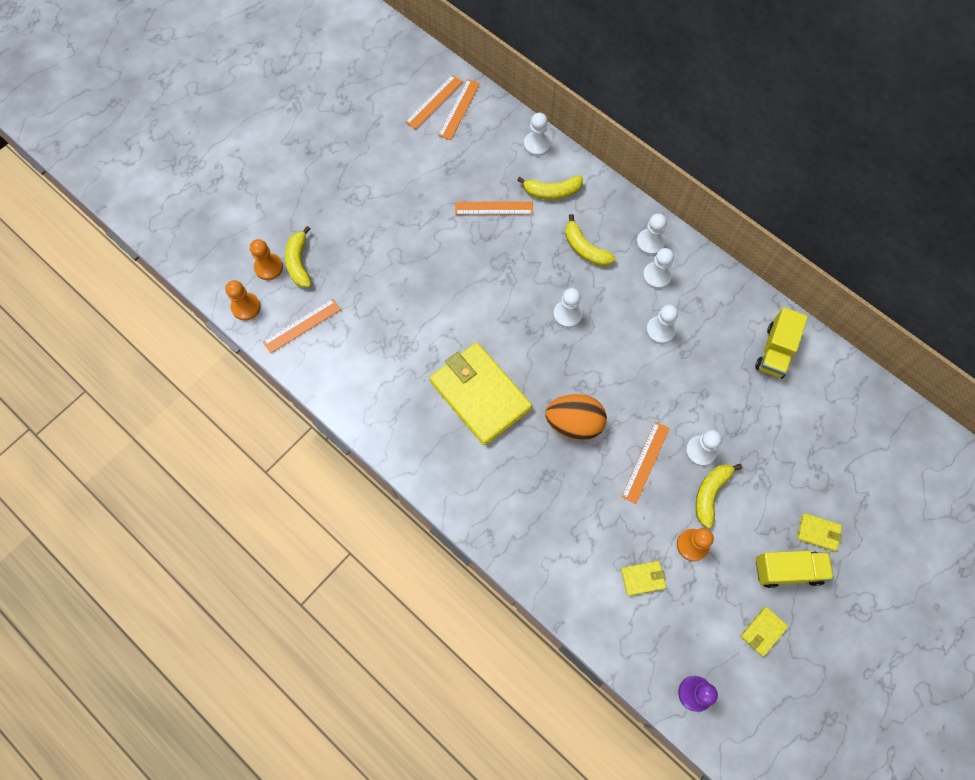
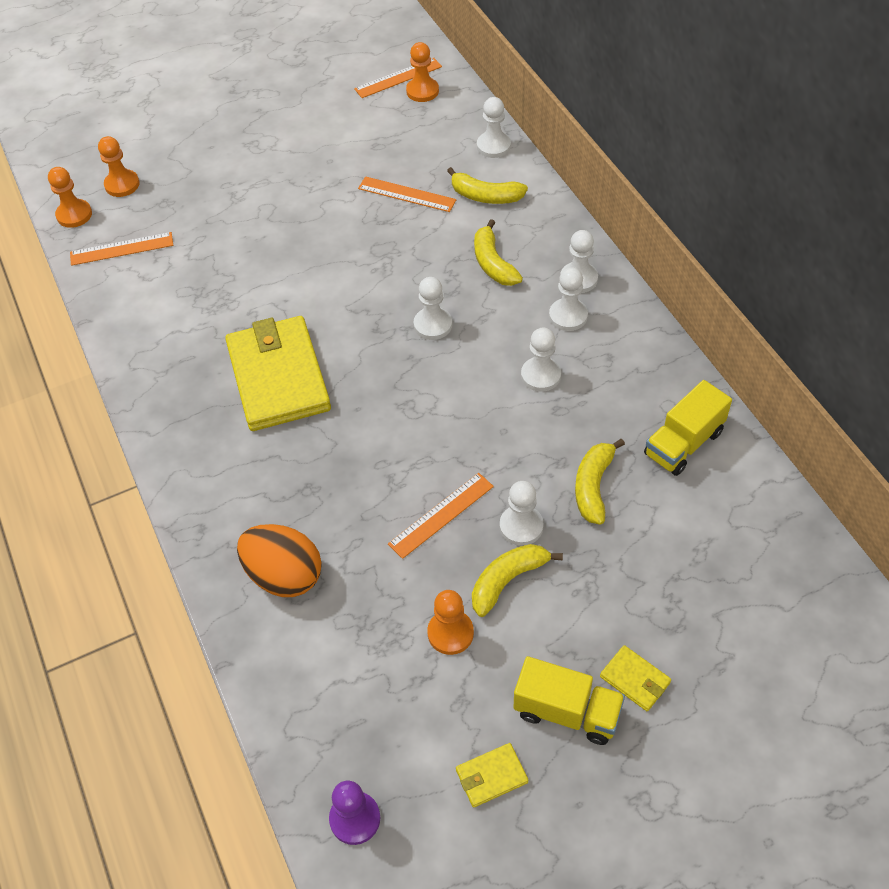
camera: 25 degrees right, 15 degrees down
(299, 263) = (157, 189): yellow banana -> yellow banana (593, 486)
(459, 109) = (422, 91): orange ruler -> orange pawn
(574, 423) = (374, 443): orange egg -> orange egg (284, 575)
(643, 578) = (363, 649): yellow wallet -> none

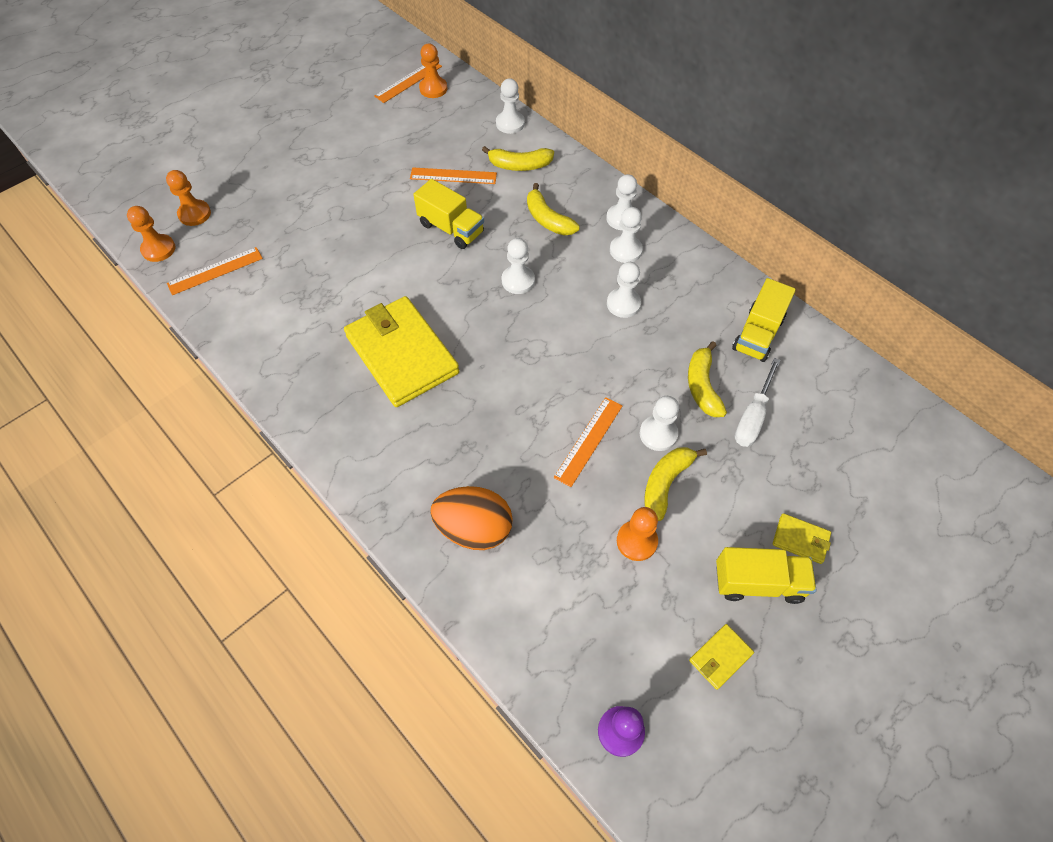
camera: 20 degrees left, 5 degrees up
(382, 252) = (451, 228): none -> yellow truck
(638, 533) = (753, 416): none -> white screwdriver

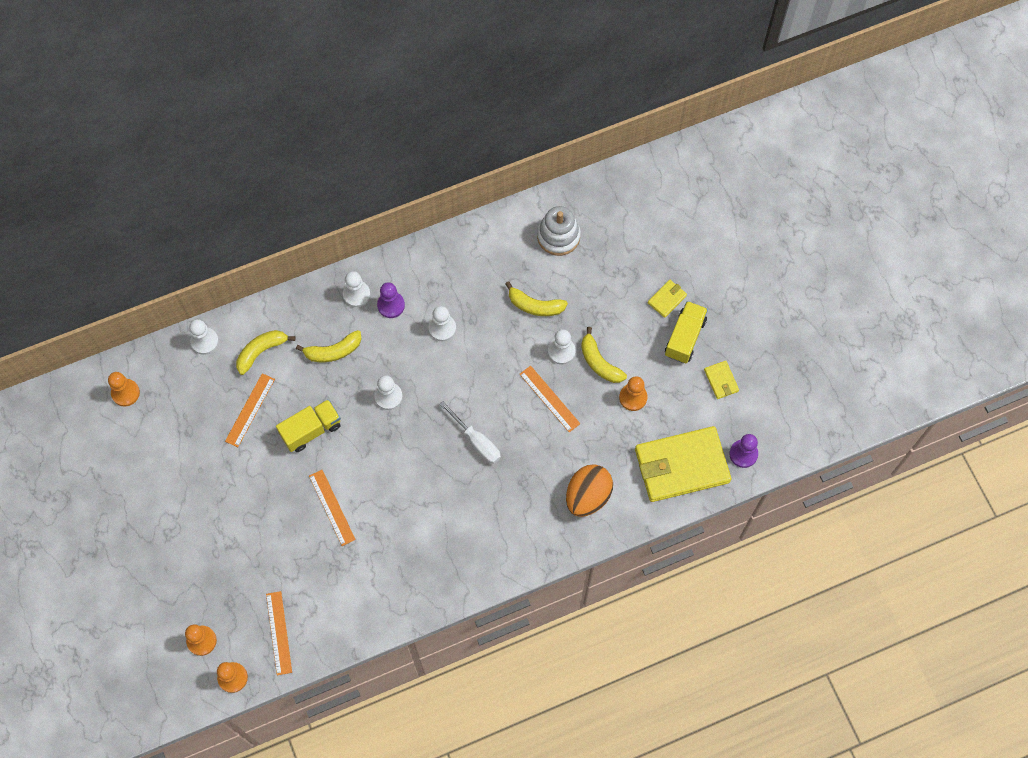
camera: 70 degrees left, 10 degrees up
(402, 354) = (425, 504): yellow wallet -> yellow wallet (681, 466)
(408, 81) = (104, 412): orange ruler -> orange ruler (331, 507)
(519, 165) = (261, 351): yellow banana -> yellow banana turned 150 degrees counterclockwise
(625, 250) = (391, 305): white pawn -> purple pawn
(753, 416) = (571, 284): white screwdriver -> white screwdriver (476, 441)
(757, 334) = (506, 248): yellow truck -> none
(807, 382) = (558, 236): none -> white stacking toy

